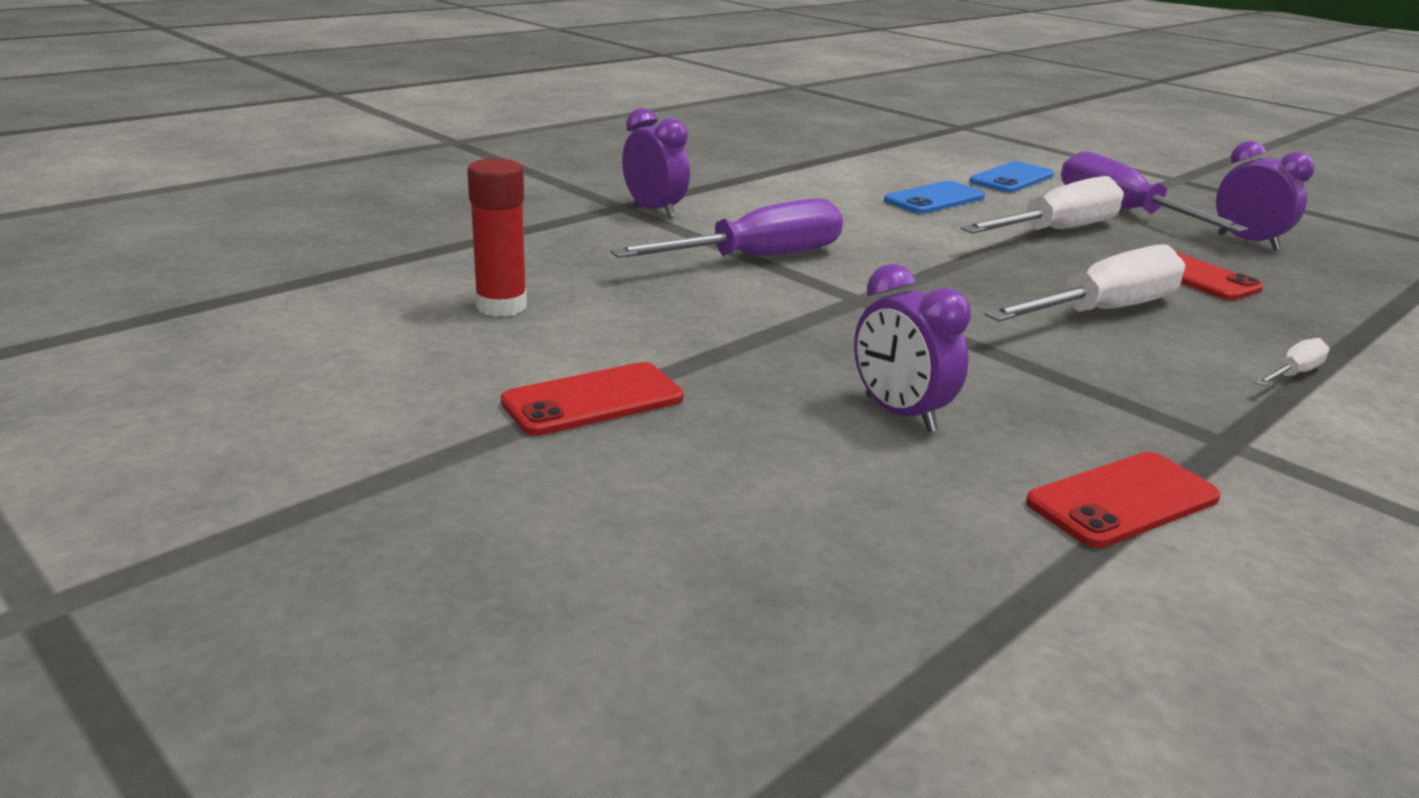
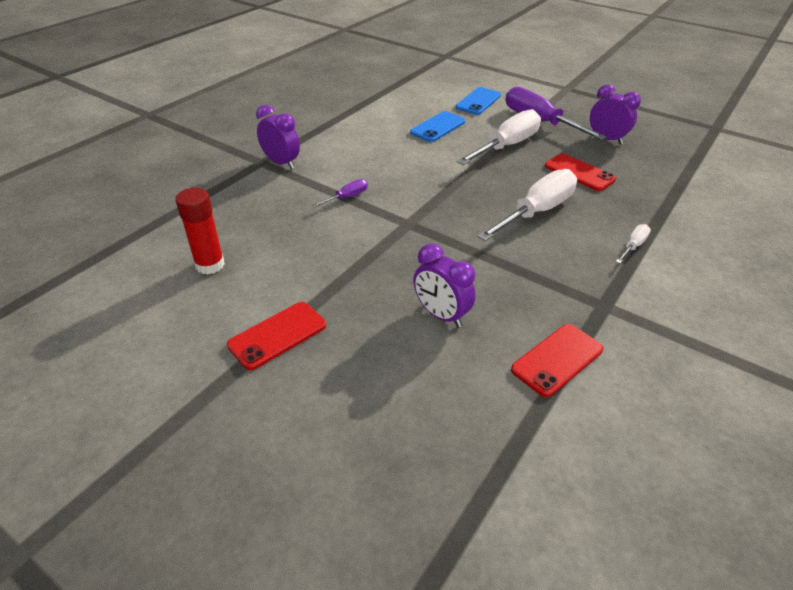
camera: 10 degrees left, 15 degrees up
(757, 258) = (347, 197): purple screwdriver -> purple screwdriver, size x0.45

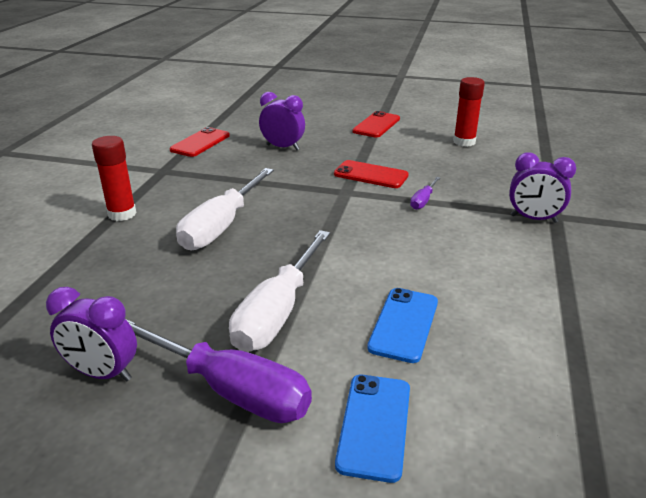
camera: 160 degrees right, 10 degrees down
(579, 173) = (165, 288): red phone -> red phone (370, 175)
(633, 246) = (122, 214): white screwdriver -> red glue stick

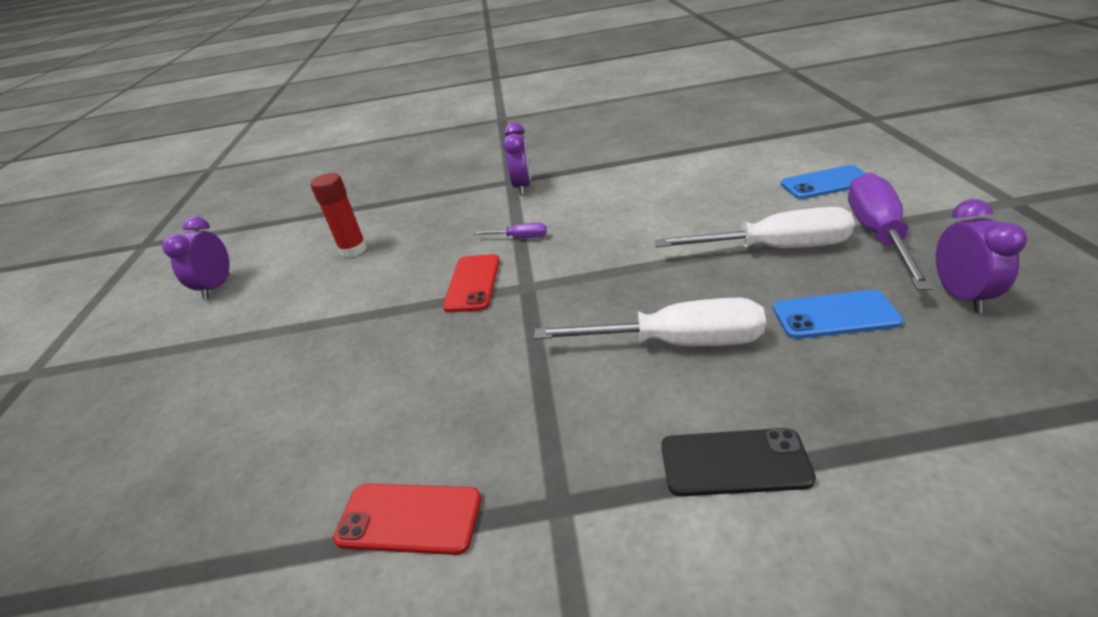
camera: 105 degrees left, 5 degrees up
(122, 214) = (734, 462): red glue stick -> black phone
(283, 147) = (405, 390): purple clock -> purple clock (217, 287)
(376, 125) = (297, 327): red phone -> none
(404, 324) = (722, 199): blue phone -> blue phone (835, 315)

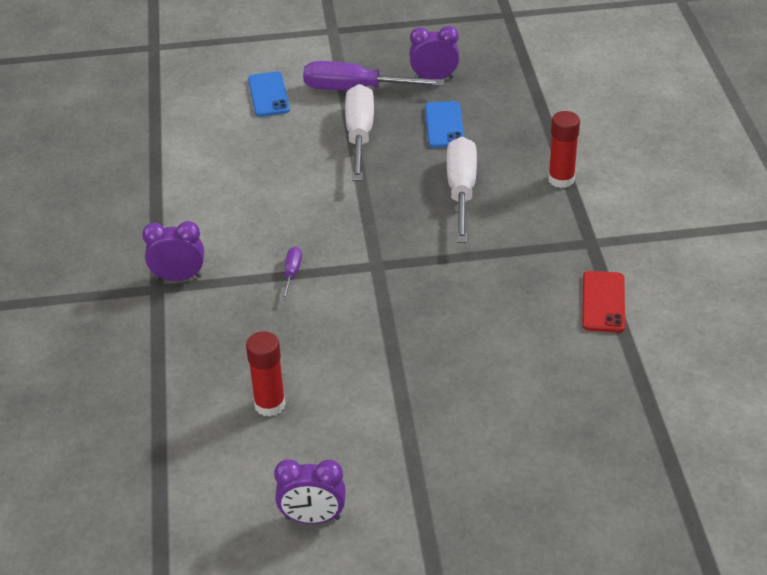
camera: 95 degrees left, 5 degrees up
(473, 283) = (363, 299): red phone -> none
(734, 462) = (561, 179): black phone -> red glue stick

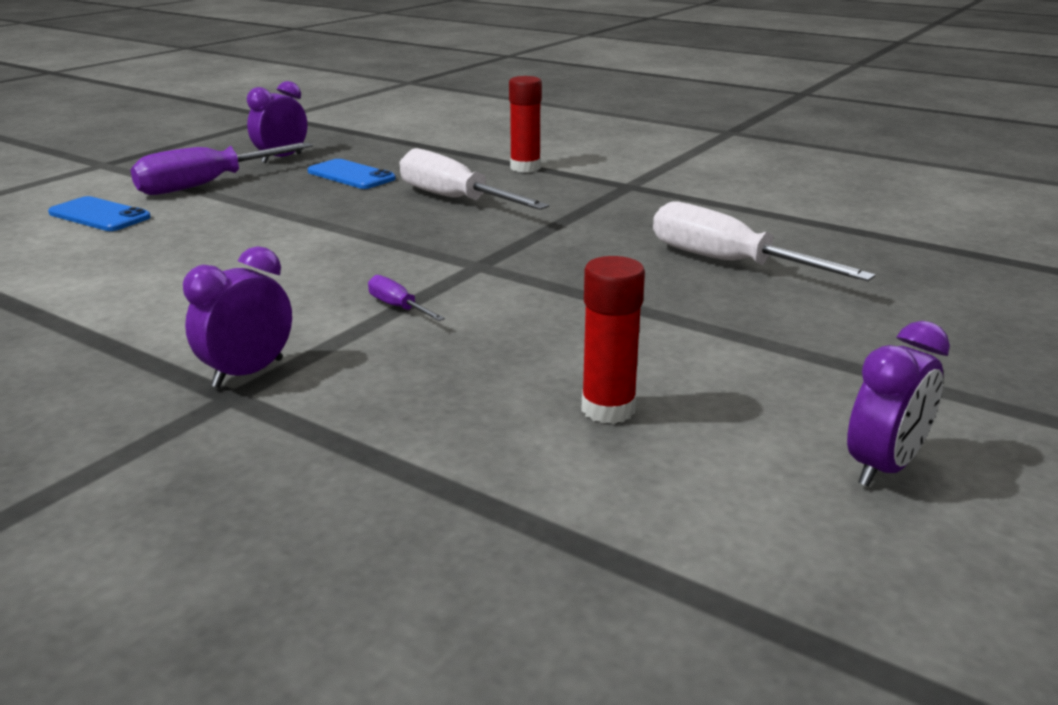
camera: 50 degrees left, 15 degrees down
(359, 135) = (272, 205): white screwdriver -> white screwdriver (727, 262)
(603, 302) = (717, 206): red phone -> none

